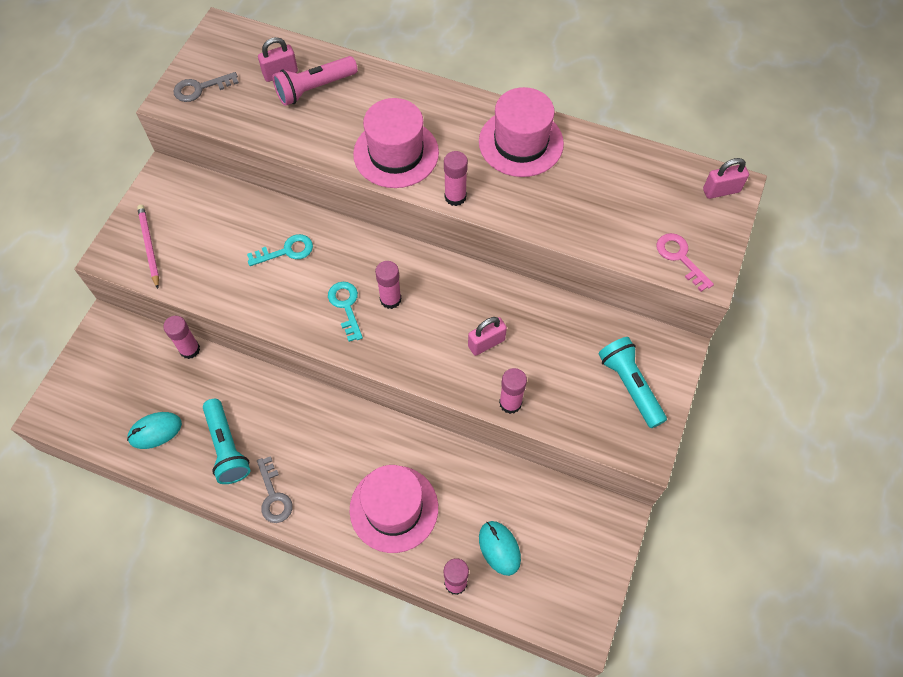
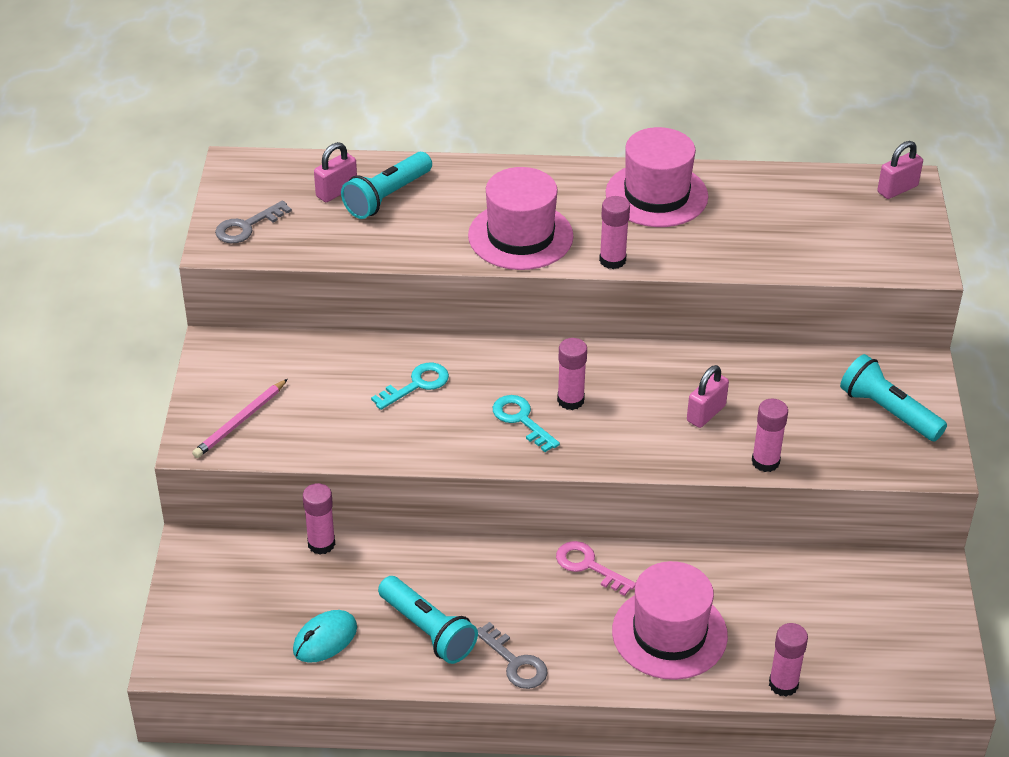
camera: 20 degrees left, 20 degrees down
(149, 246) = (240, 421): pink pencil -> pink pencil turned 105 degrees counterclockwise
(314, 88) = (387, 197): pink flashlight -> turquoise flashlight
(499, 548) = (815, 636): turquoise mouse -> none
(680, 257) = (888, 257): pink key -> pink key (588, 566)

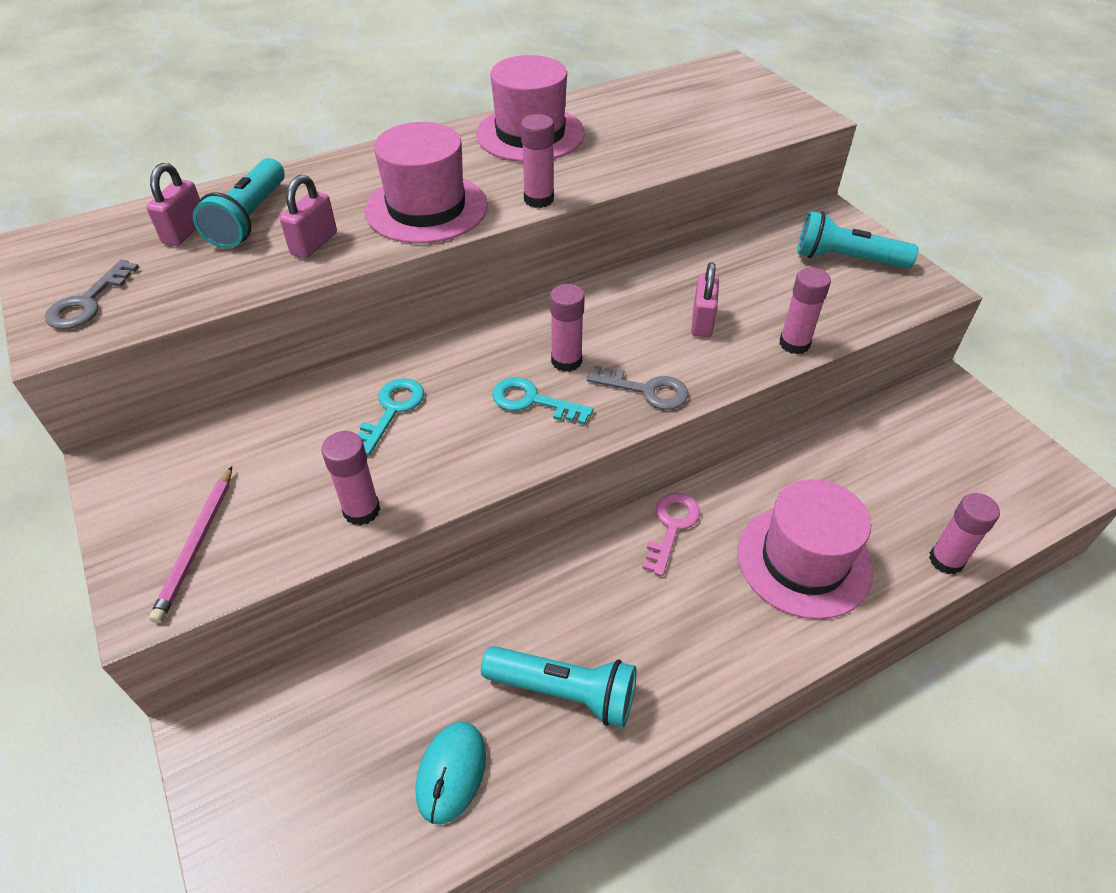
camera: 30 degrees left, 5 degrees up
(321, 544) = (370, 644): pink glue stick -> pink glue stick (361, 510)
(515, 662) = (686, 679): grey key -> grey key (646, 390)
(588, 566) = (671, 527): pink key -> pink key turned 105 degrees clockwise
(897, 189) = (726, 71): pink padlock -> pink padlock (314, 243)

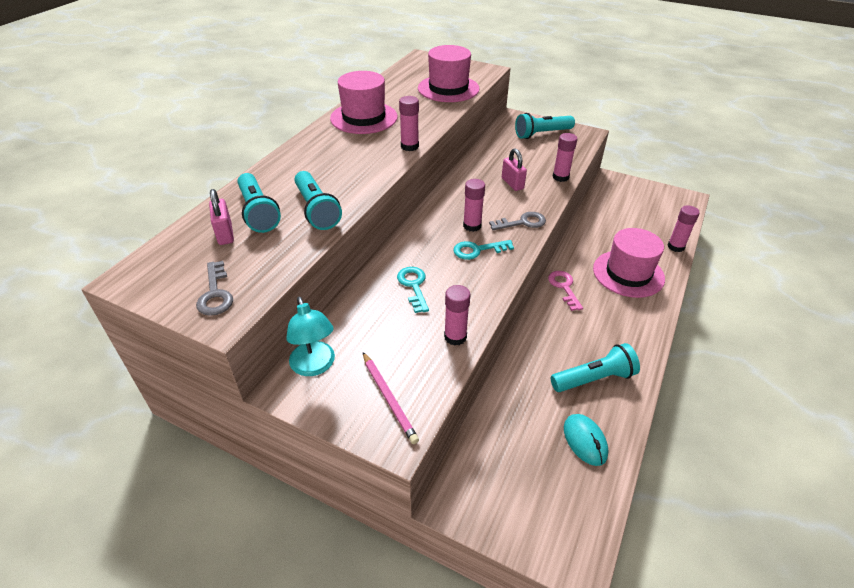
camera: 35 degrees left, 5 degrees down
(170, 454) = (315, 366): none -> turquoise lamp
(314, 243) = (316, 210): pink padlock -> turquoise flashlight
(426, 208) = (356, 171): pink hat -> pink hat (448, 88)

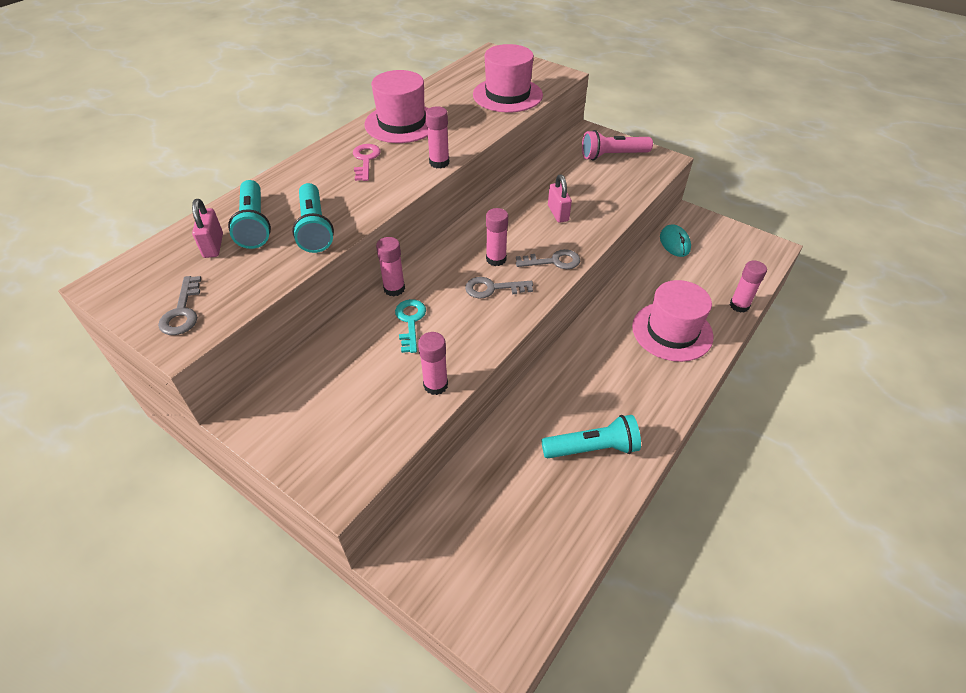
camera: 10 degrees right, 5 degrees up
(315, 366) = (281, 398): turquoise lamp -> none
(389, 398) = (345, 443): pink pencil -> none
(477, 250) = (492, 288): turquoise key -> grey key
(542, 134) = (612, 155): turquoise flashlight -> pink flashlight
(560, 177) = (616, 211): pink glue stick -> pink glue stick (394, 289)
(564, 287) = (593, 339): pink key -> pink key (365, 160)
(585, 441) = (559, 516): turquoise mouse -> turquoise mouse (674, 243)

